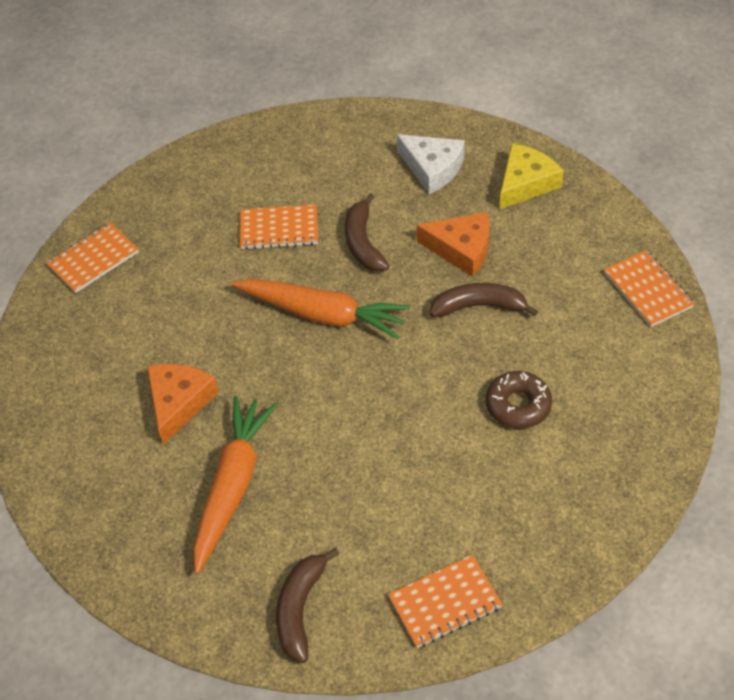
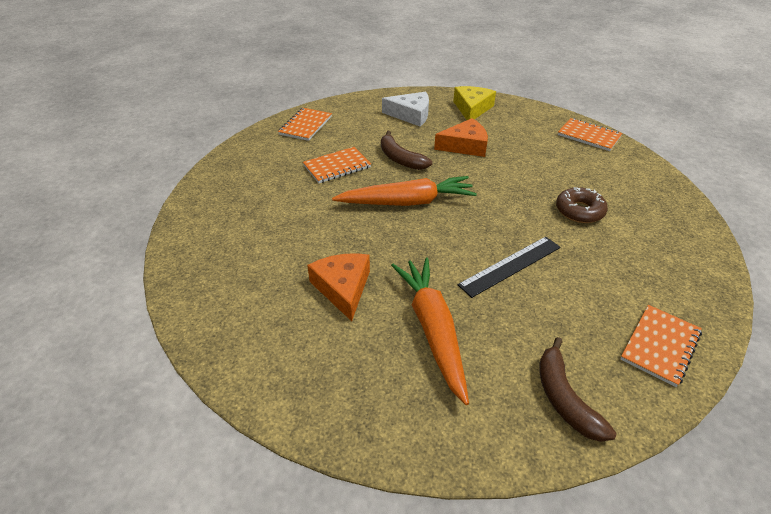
camera: 30 degrees left, 10 degrees down
(93, 259) = (205, 220): orange notebook -> orange notebook (306, 125)
(371, 446) = (510, 266): none -> black ruler
(479, 306) = (503, 169): brown banana -> none

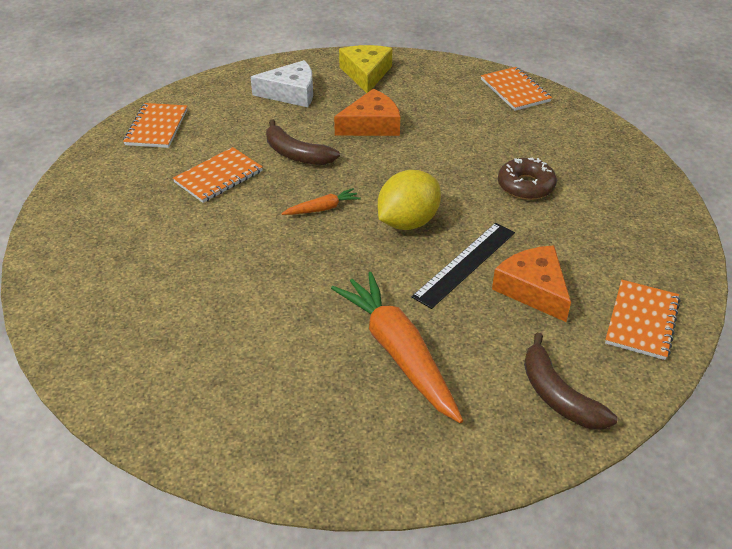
camera: 15 degrees left, 0 degrees up
(343, 288) = (279, 326): orange cheese -> orange cheese (533, 289)
(407, 202) = (322, 208): orange carrot -> orange carrot, size x0.46
(472, 224) = (408, 222): none -> yellow lemon
(588, 136) = (515, 90): orange notebook -> orange notebook turned 45 degrees clockwise

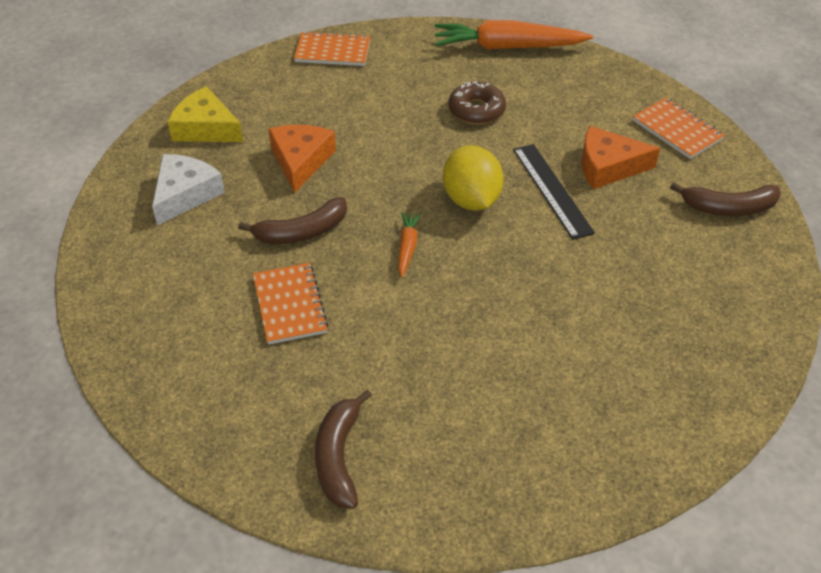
camera: 60 degrees left, 5 degrees up
(90, 252) = (338, 457): none -> brown banana
(157, 127) = (143, 327): orange notebook -> none
(399, 353) = (635, 275): orange carrot -> orange carrot (508, 47)

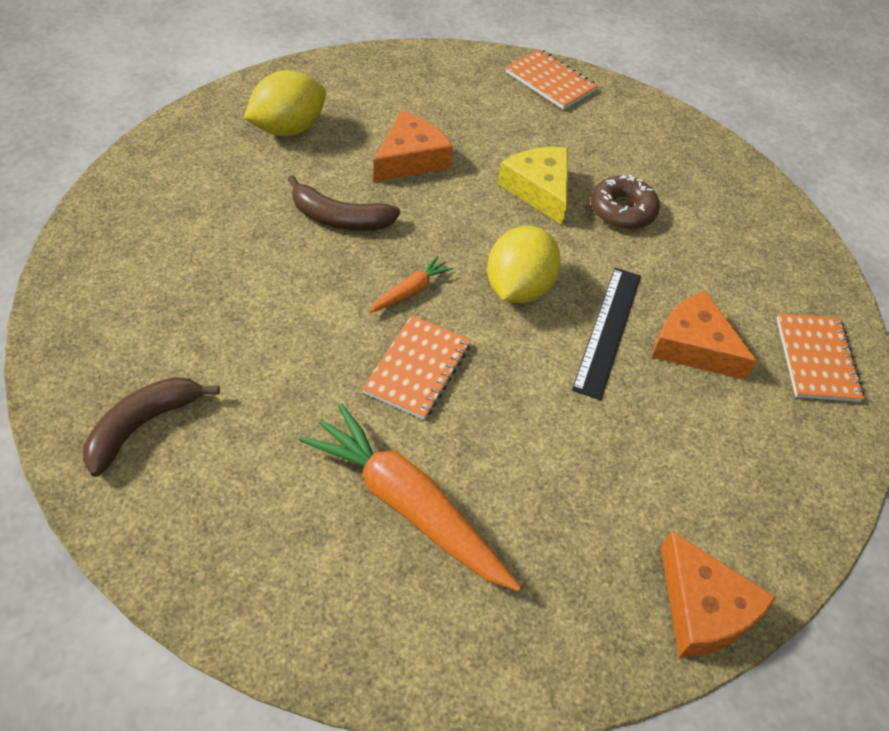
camera: 35 degrees right, 5 degrees up
(185, 194) = (288, 128): white cheese -> yellow lemon
(206, 128) = (367, 85): yellow cheese -> yellow cheese (539, 189)
(289, 305) = (257, 272): orange notebook -> orange notebook (417, 368)
(508, 47) = (725, 171): orange carrot -> orange carrot (408, 506)
(728, 208) = (780, 475): brown banana -> none
(769, 306) = (703, 608): none -> orange cheese

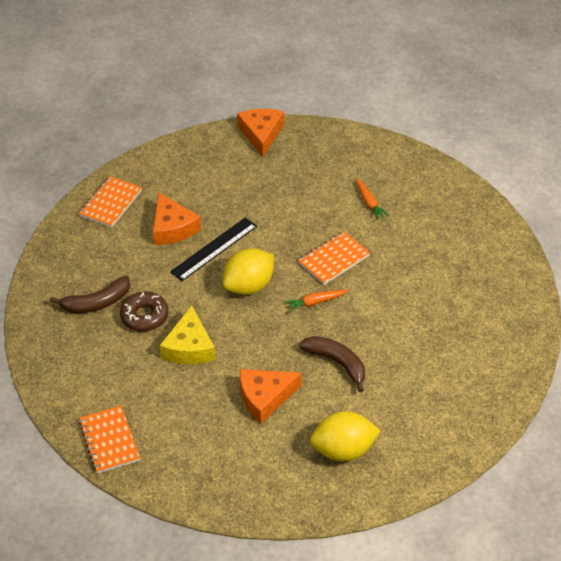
camera: 150 degrees left, 5 degrees down
(143, 425) = (489, 272): brown banana -> brown banana (97, 303)
(408, 506) = (369, 203): orange carrot -> orange carrot, size x0.46

